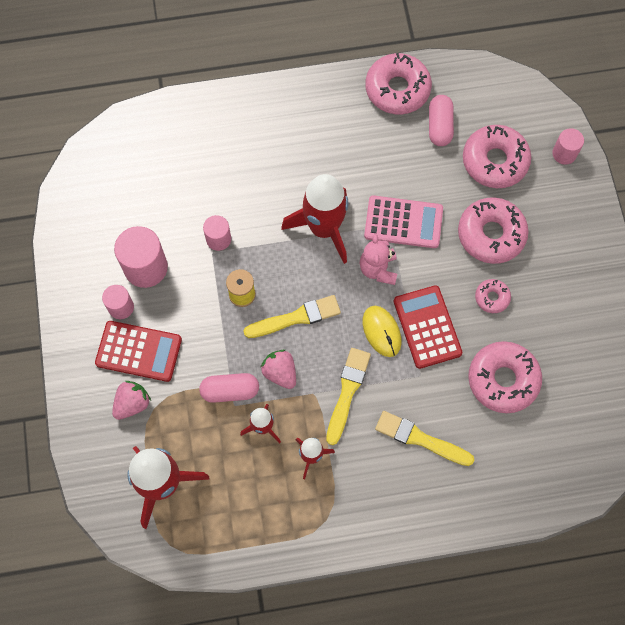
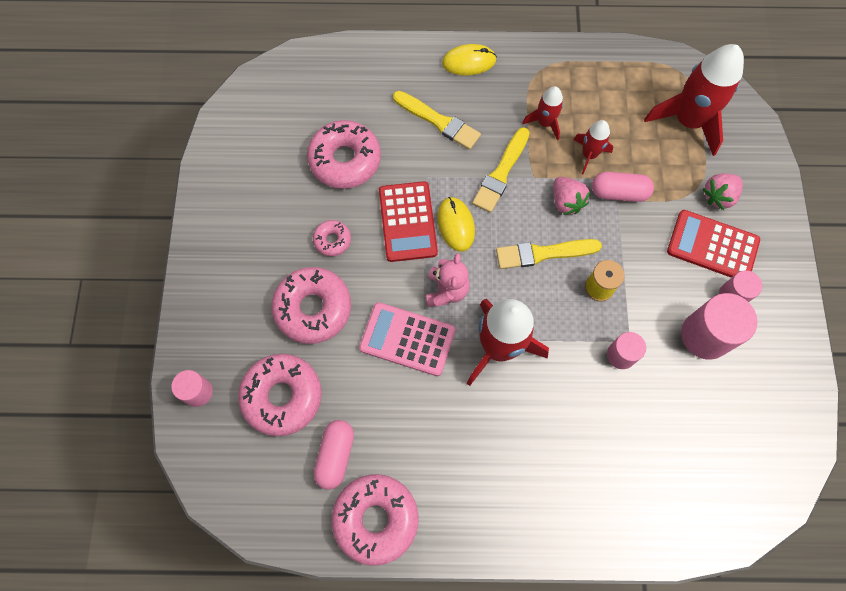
camera: 170 degrees left, 0 degrees up
(403, 518) = (469, 62): none -> yellow mouse

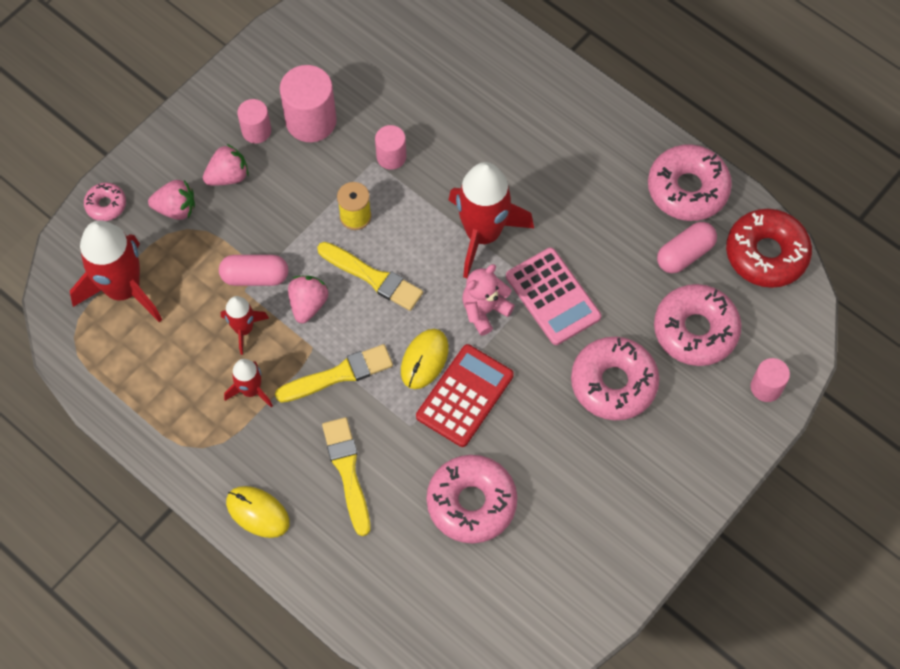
camera: 140 degrees left, 5 degrees down
(270, 510) = (766, 254): none -> red donut
(332, 240) = (547, 432): pink donut -> pink donut (106, 205)
(619, 193) = (255, 276): pink capsule -> pink capsule turned 45 degrees counterclockwise
(712, 246) = (228, 176): red calculator -> pink strawberry

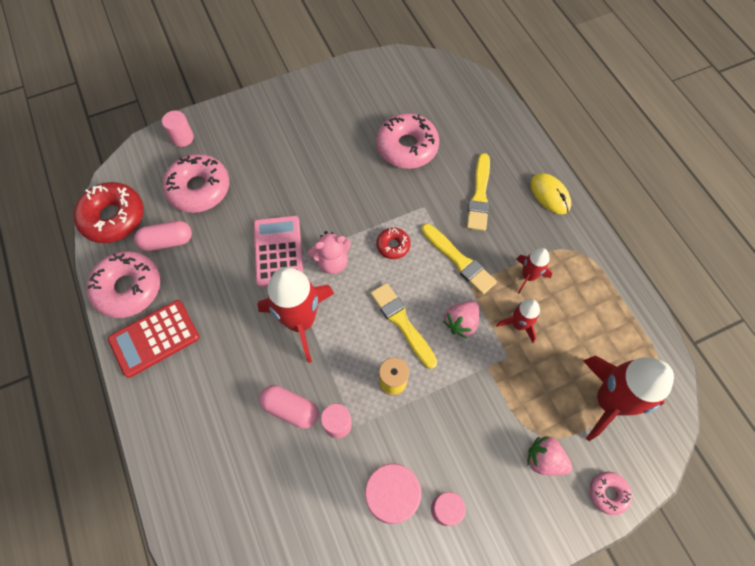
camera: 155 degrees left, 0 degrees up
(228, 176) = (487, 472): pink strawberry -> none
(255, 276) = (495, 364): pink capsule -> pink capsule (290, 409)
(339, 374) = (459, 260): yellow brush -> yellow brush turned 135 degrees counterclockwise
(424, 360) = (393, 245): yellow mouse -> red donut
(464, 396) = (377, 211): red calculator -> red calculator (154, 338)
(613, 383) = (275, 178): pink donut -> none

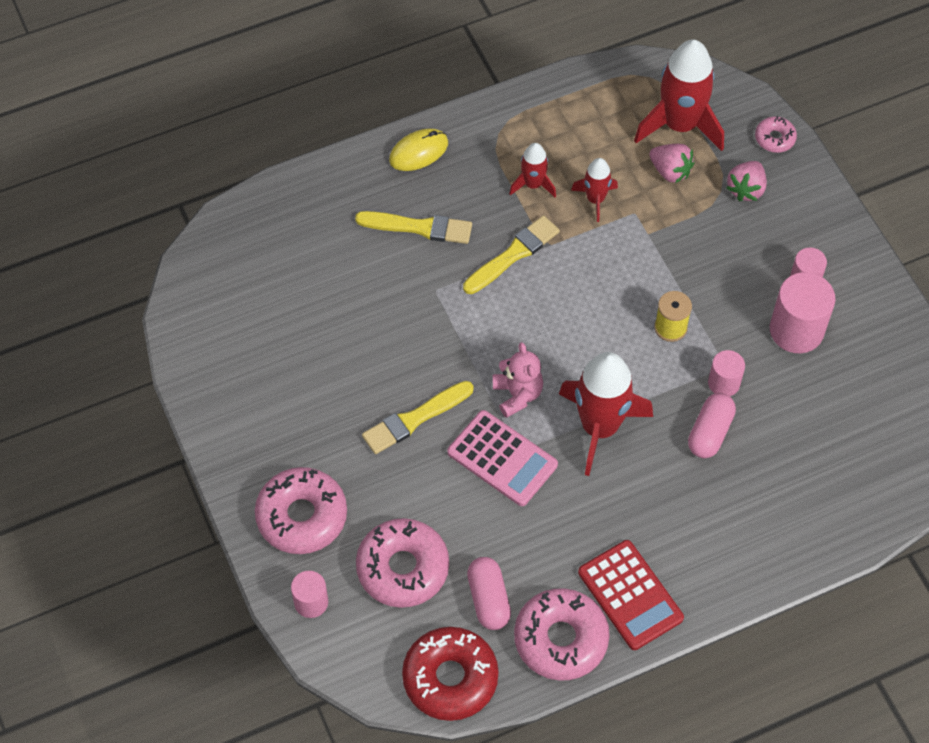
camera: 90 degrees left, 5 degrees down
(278, 251) = (502, 458): pink calculator -> pink calculator turned 135 degrees counterclockwise
(393, 245) = (493, 326): red donut -> none
(402, 323) = (598, 317): yellow brush -> yellow brush (414, 419)
(407, 147) = (339, 307): pink donut -> pink donut (302, 516)
(461, 323) = (595, 256): pink strawberry -> pink strawberry (670, 171)

